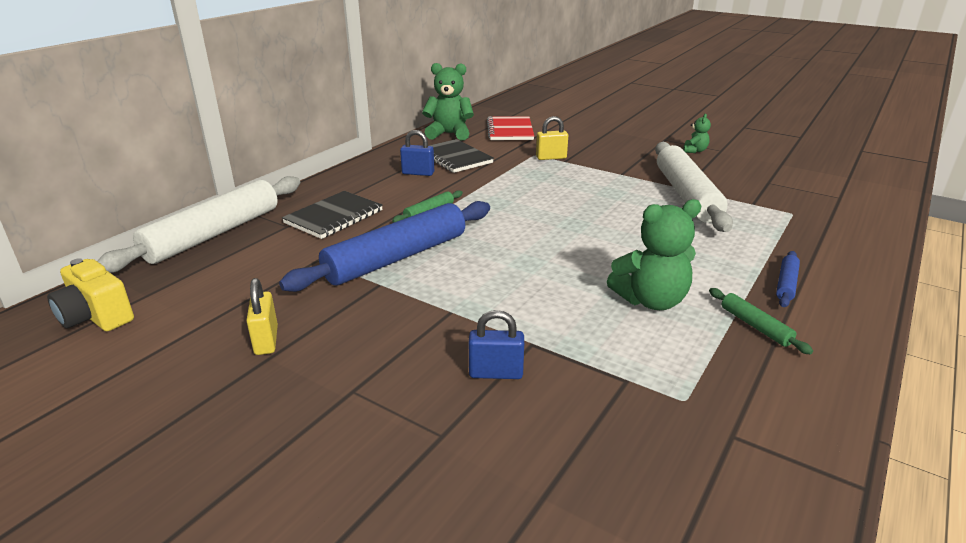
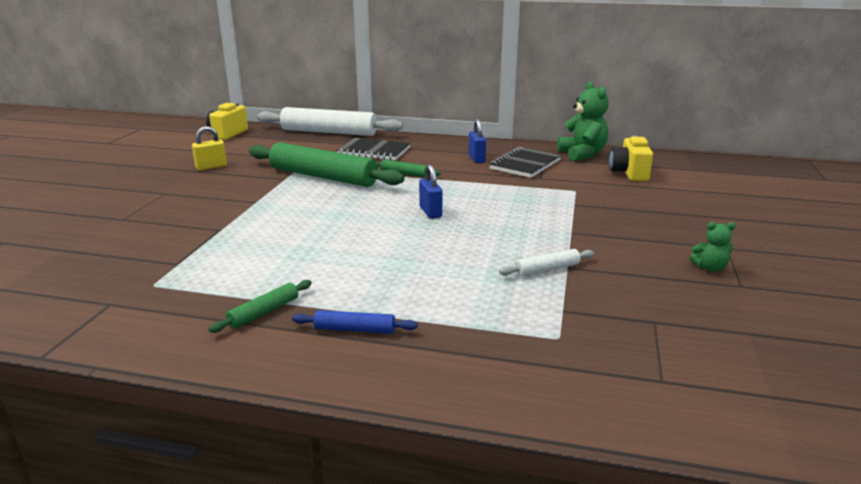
camera: 70 degrees right, 5 degrees down
(397, 257) = (323, 177): blue rolling pin -> green rolling pin
(496, 373) = (183, 223): blue padlock -> blue padlock (430, 212)
(510, 130) = (629, 173): red notebook -> yellow camera
(551, 158) = (576, 198): yellow padlock -> none
(651, 300) = (294, 264): green teddy bear -> none
(686, 195) = (547, 269): white rolling pin -> white rolling pin, size x0.43

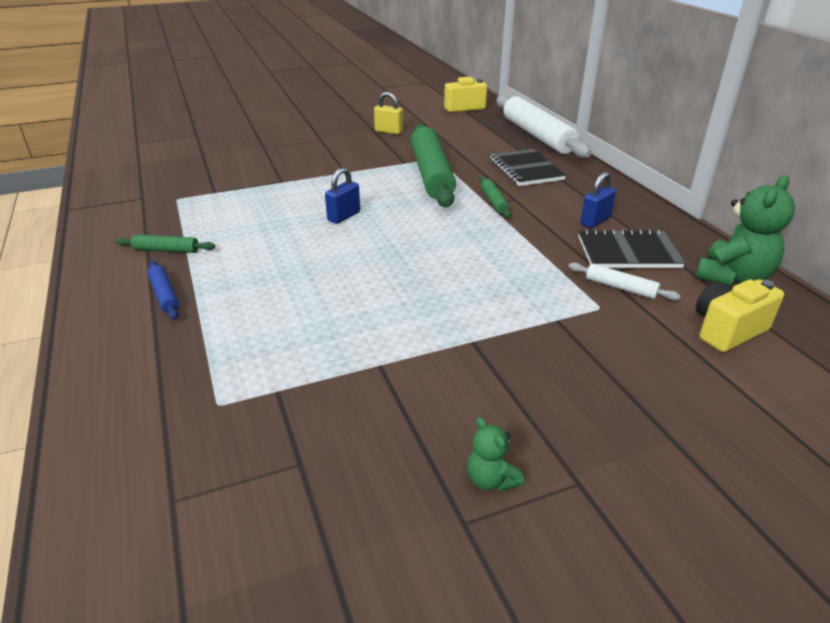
camera: 55 degrees right, 10 degrees up
(430, 212) = (420, 246): blue padlock -> blue padlock (344, 216)
(547, 269) = (361, 353): white rolling pin -> white rolling pin (620, 287)

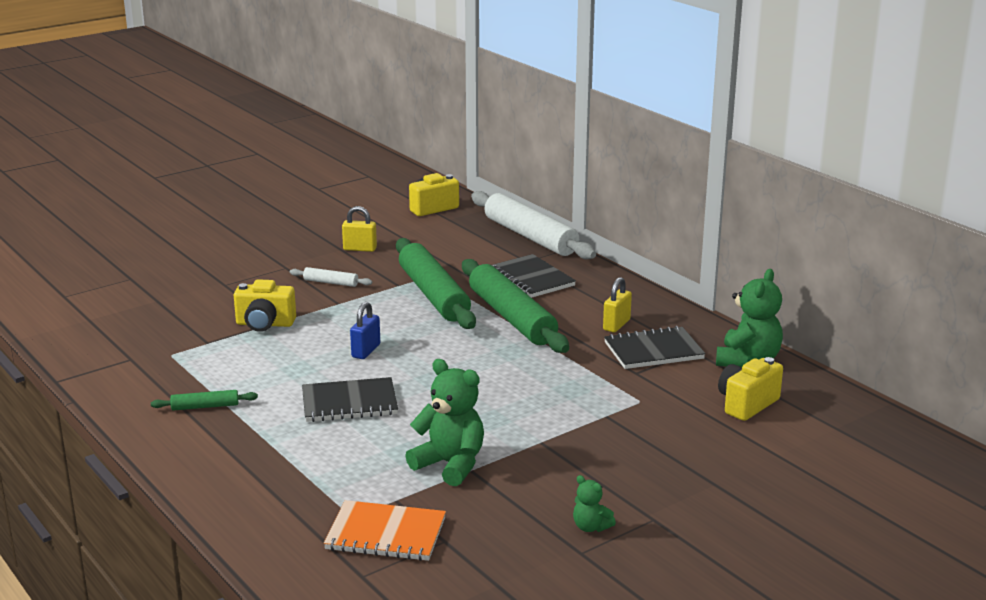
camera: 15 degrees left, 10 degrees down
(165, 295) = (238, 445): blue rolling pin -> none
(238, 438) = (386, 534): none -> orange notebook
(272, 182) = (265, 324): none -> yellow camera
(298, 265) = (349, 403): none -> black notebook
(360, 354) = (450, 465): none -> green teddy bear
(494, 202) = (511, 317): green rolling pin -> green rolling pin, size x2.34
(595, 221) = (616, 325): blue padlock -> yellow padlock
(620, 287) = (653, 382): white rolling pin -> white rolling pin (331, 282)

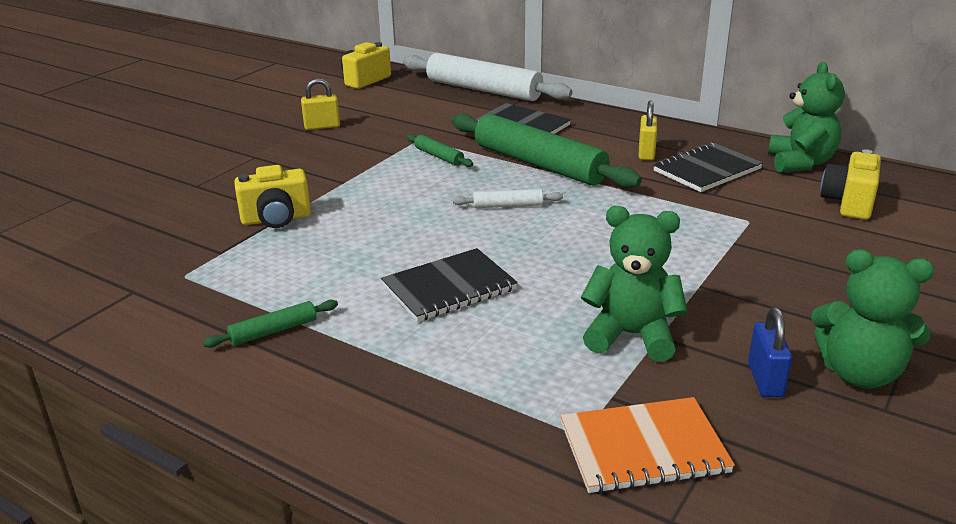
camera: 20 degrees left, 5 degrees up
(331, 282) = (318, 163): white rolling pin -> white rolling pin (508, 205)
(366, 351) = (417, 226): blue padlock -> blue padlock (765, 380)
(434, 295) = (439, 156): green rolling pin -> green rolling pin, size x0.43
(591, 527) = (859, 373): green teddy bear -> green teddy bear, size x1.98

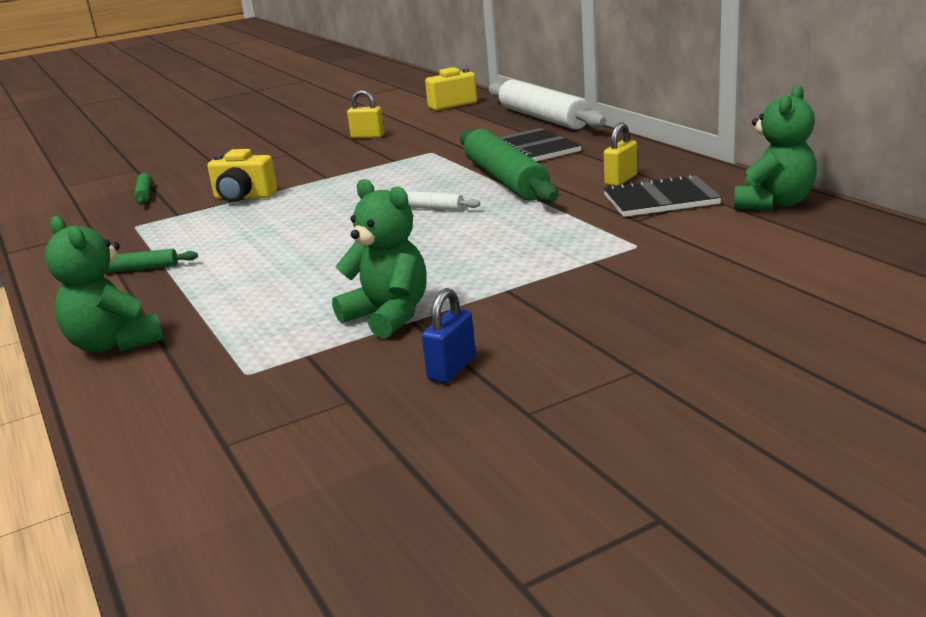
camera: 30 degrees right, 5 degrees down
(439, 156) = (428, 166): green rolling pin -> green rolling pin (145, 194)
(449, 288) = (298, 260): black notebook -> none
(643, 448) = (277, 393): orange notebook -> none
(848, 203) = (771, 244): yellow camera -> none
(859, 373) = (548, 381): green teddy bear -> green teddy bear (114, 344)

